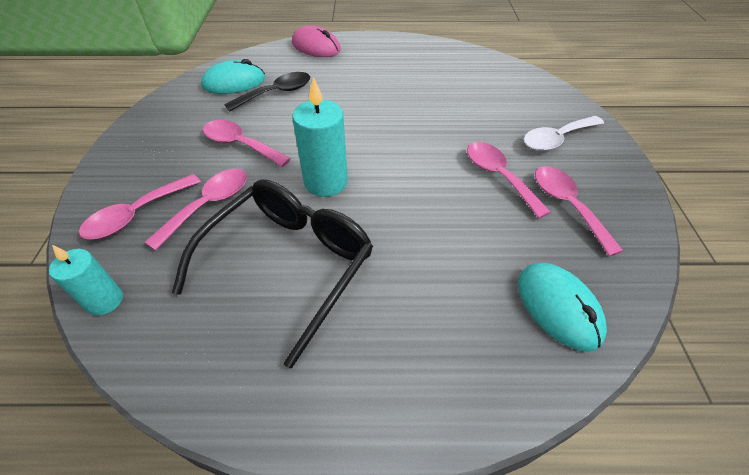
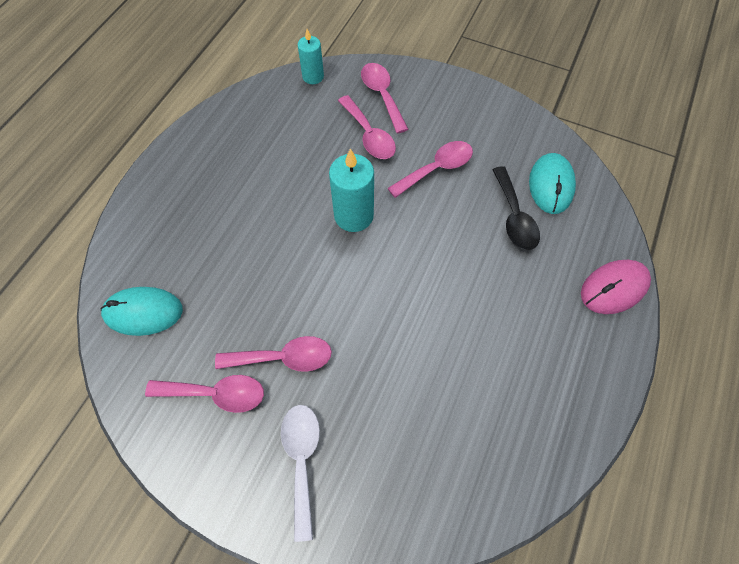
camera: 115 degrees right, 15 degrees up
(289, 264) = (283, 168): black glasses -> none

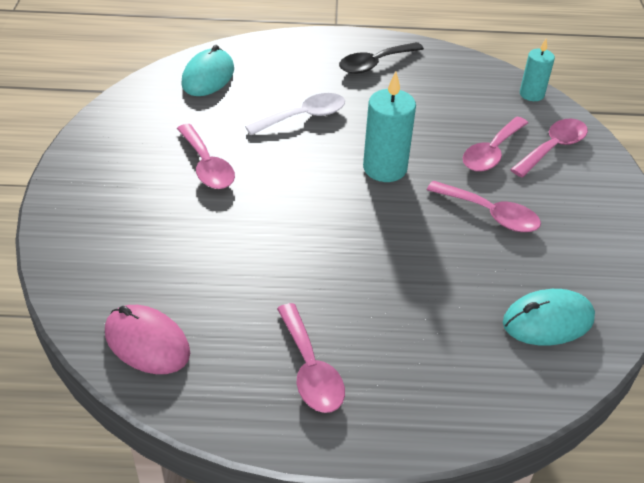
camera: 65 degrees right, 20 degrees down
(143, 312) = (208, 77): turquoise mouse -> turquoise mouse turned 45 degrees clockwise
(216, 393) = (155, 137): pink spoon -> pink spoon (310, 369)
(302, 460) = (117, 204): white spoon -> white spoon (303, 117)
(514, 217) = (475, 295): black spoon -> black spoon (375, 64)
(613, 288) = (439, 415): pink mouse -> pink mouse (147, 342)

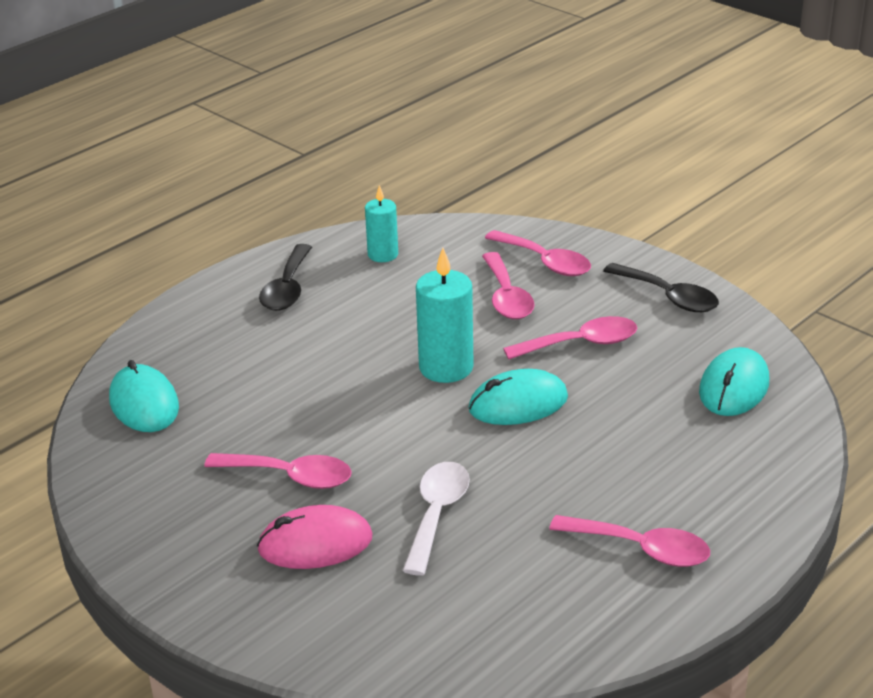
camera: 45 degrees left, 10 degrees down
(147, 342) = (493, 638): pink mouse -> pink mouse (315, 543)
(303, 117) = (303, 375): white spoon -> white spoon (437, 514)
(389, 221) = (518, 403): none -> turquoise mouse
(531, 94) = (462, 229): turquoise candle -> turquoise candle (383, 254)
(553, 148) = (545, 262): pink spoon -> pink spoon turned 135 degrees clockwise
(602, 227) = (668, 297): none -> black spoon

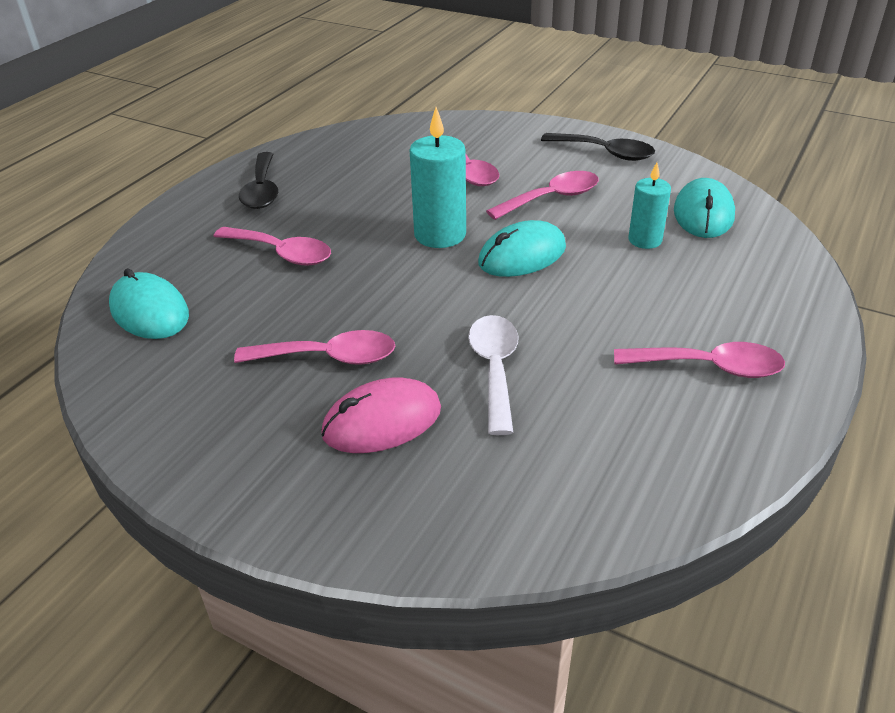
camera: 15 degrees left, 5 degrees up
(383, 254) = (340, 152): turquoise candle -> turquoise candle (645, 240)
(545, 262) = (486, 140): pink spoon -> pink spoon (281, 253)

